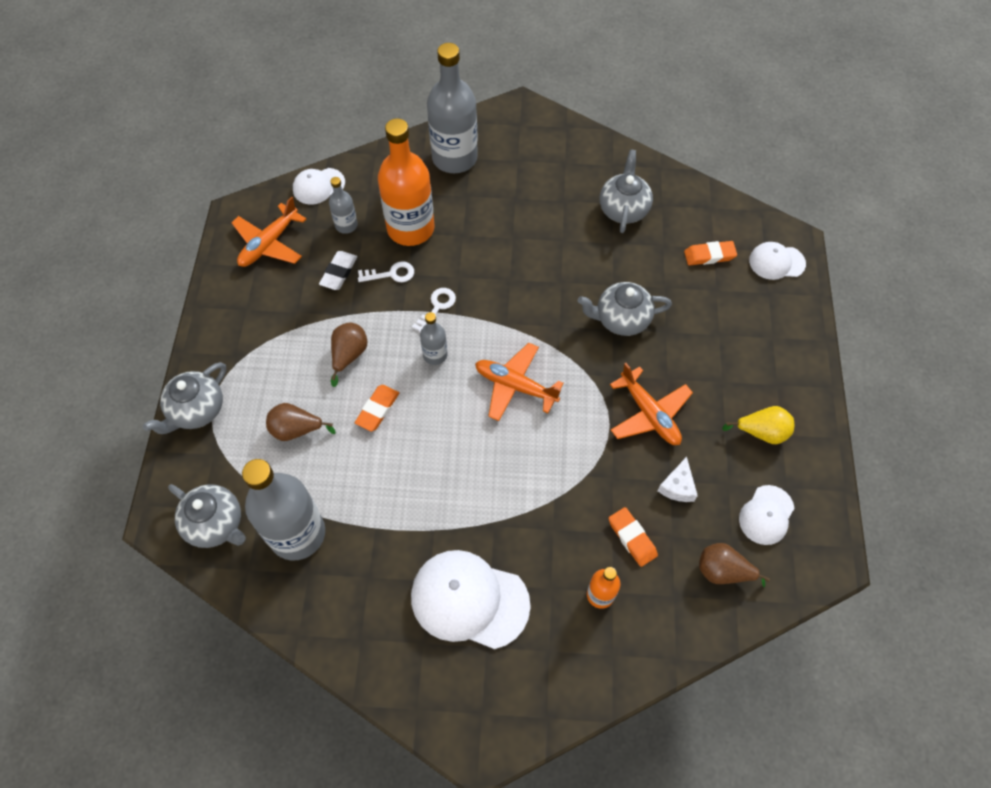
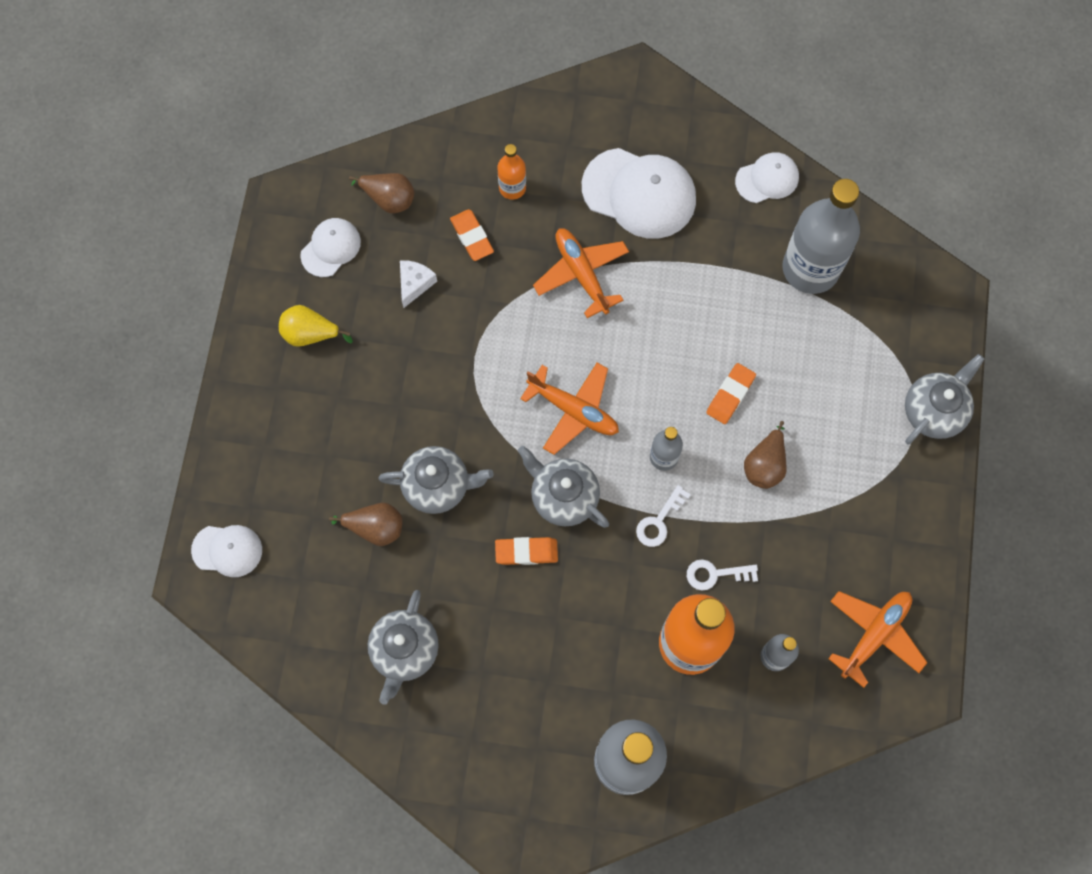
camera: 175 degrees left, 10 degrees up
(216, 524) = (895, 285): grey teapot -> grey teapot (563, 496)
(296, 430) = (819, 379): brown pear -> brown pear (375, 528)
(318, 186) = (815, 726): white cap -> white cap (767, 179)
(339, 272) = (781, 582): white eraser -> none
(649, 414) = (428, 365): orange plane -> orange plane (582, 274)
(709, 255) = (309, 567): orange eraser -> orange eraser (526, 552)

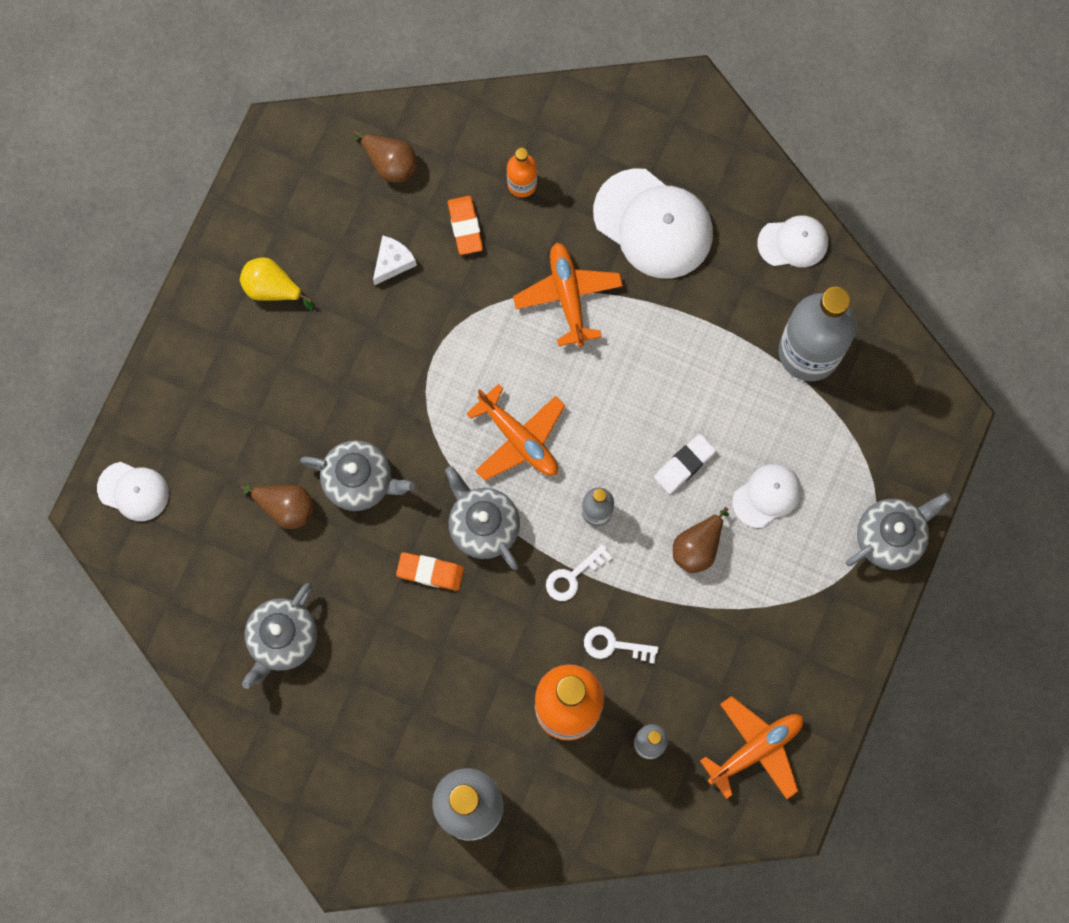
camera: 15 degrees right, 5 degrees up
(331, 248) = (316, 201): white cap -> white cap (767, 495)
(730, 395) = (684, 465): orange eraser -> white eraser

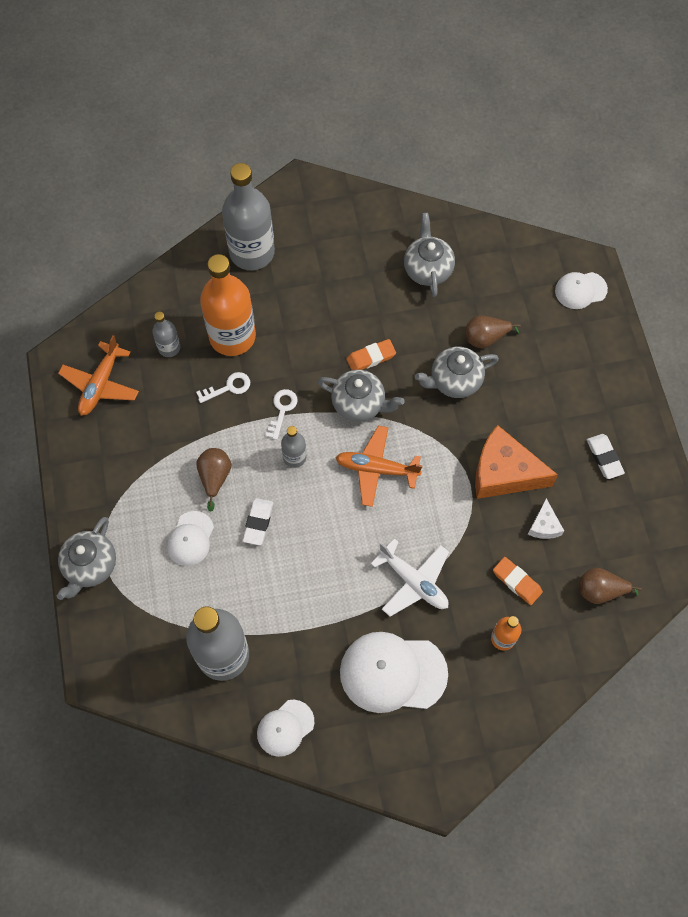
camera: 145 degrees right, 10 degrees down
(272, 288) = (604, 457): yellow pear -> white eraser
(389, 343) = (504, 473): none -> orange cheese
(568, 296) = (413, 581): orange plane -> white plane

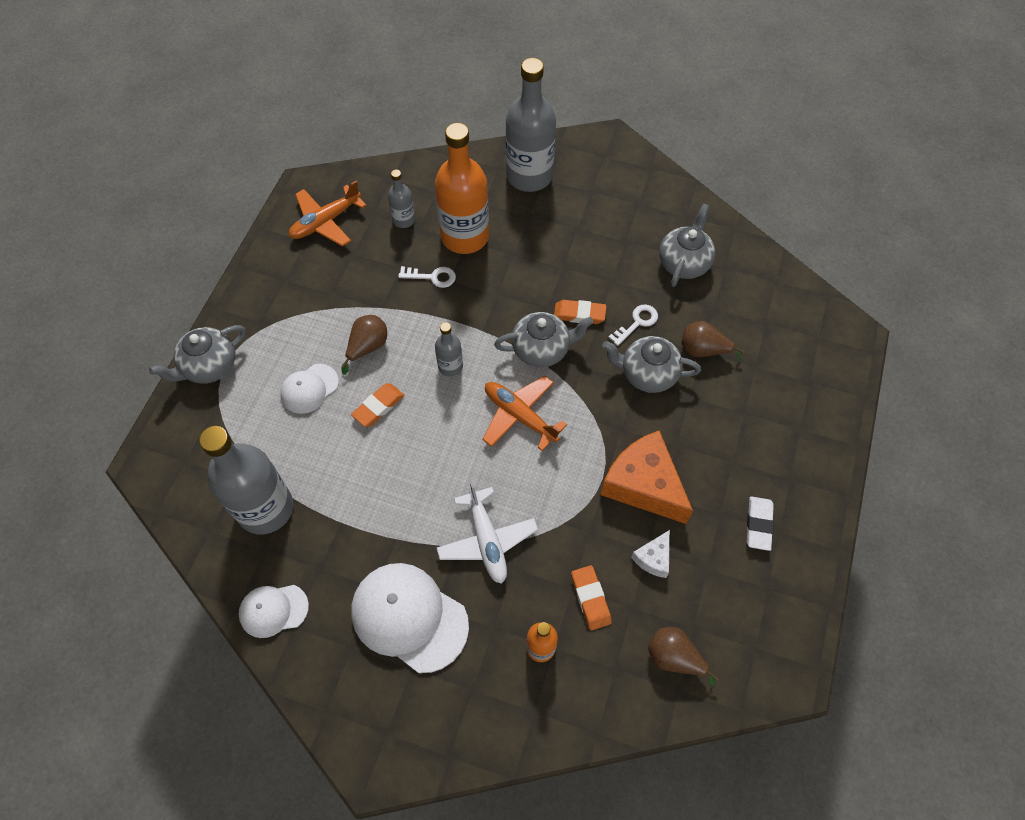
camera: 30 degrees right, 5 degrees down
(258, 523) = (378, 407): white eraser -> orange eraser
(282, 410) = (467, 319): white key -> white key (637, 322)
(359, 404) = (542, 349): grey teapot -> grey teapot turned 60 degrees counterclockwise
(580, 290) = (828, 352): white cap -> none

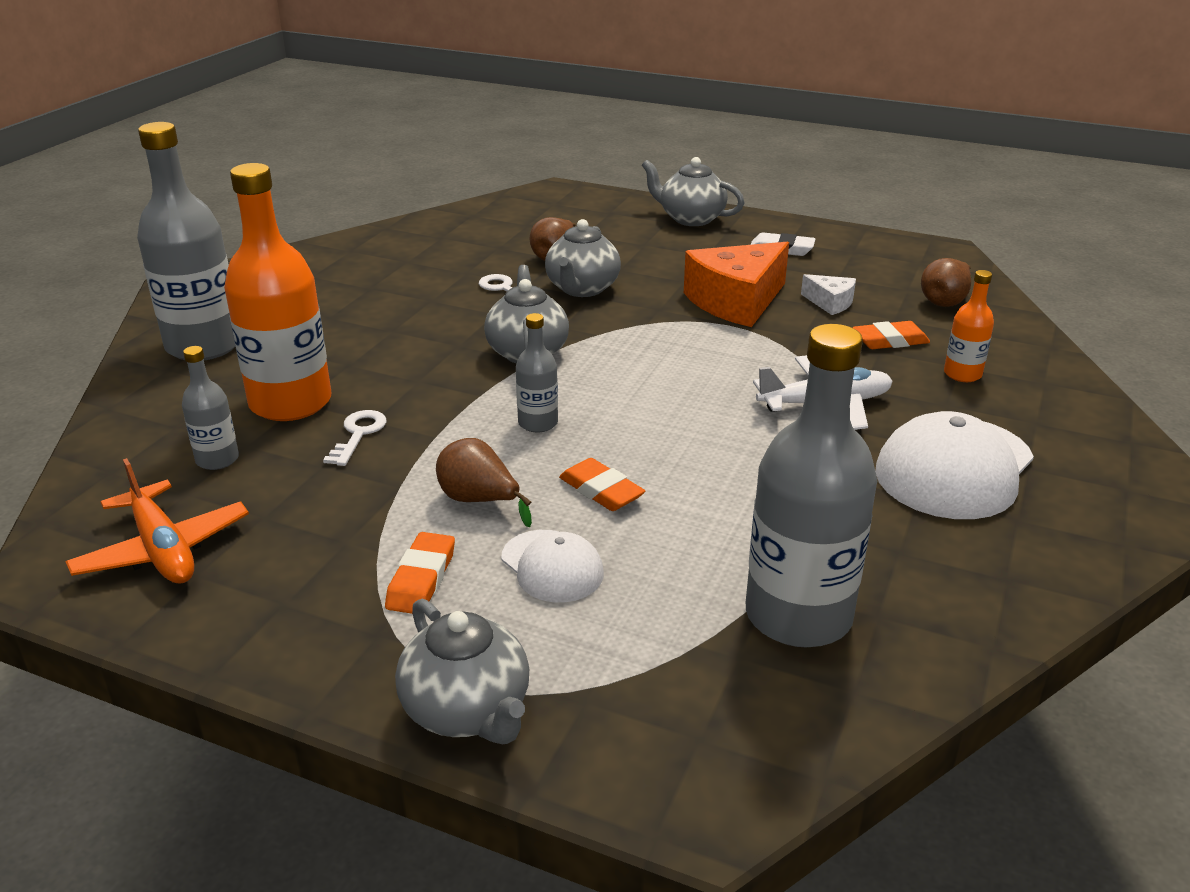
camera: 85 degrees left, 30 degrees down
(273, 610) = (985, 601): white cap -> none
(520, 416) = (633, 372): orange plane -> none
(579, 314) = (477, 324): orange eraser -> orange eraser (421, 579)
(684, 262) = (423, 257): grey teapot -> grey teapot (690, 219)

